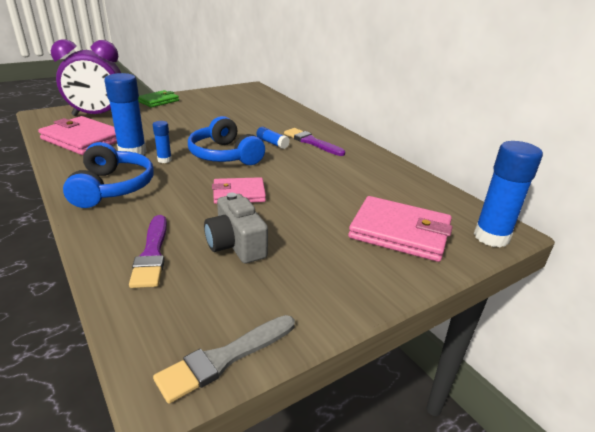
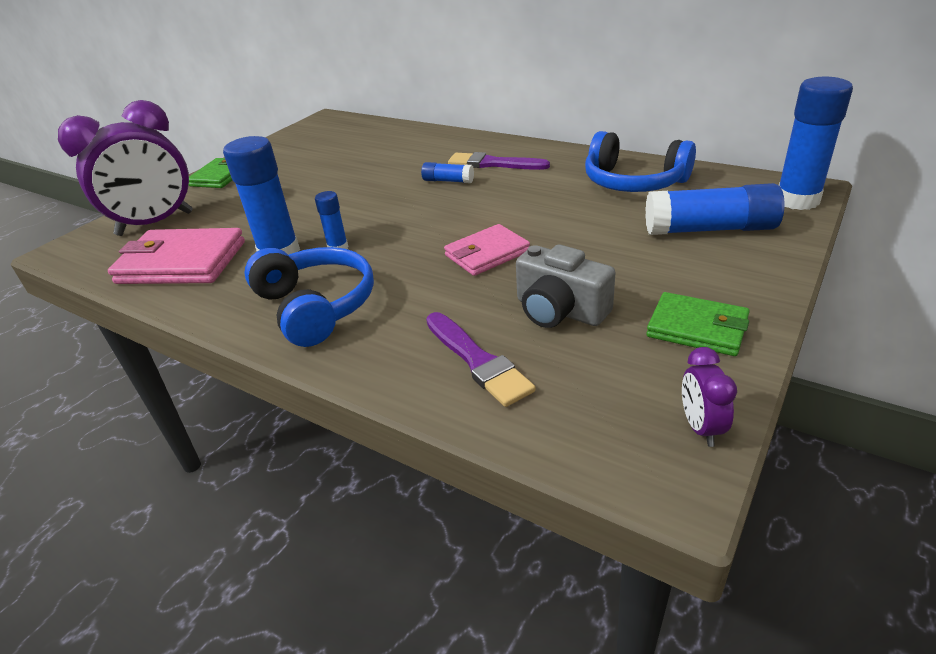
camera: 20 degrees left, 5 degrees up
(224, 155) = (408, 215): blue headphones -> blue headphones (633, 182)
(224, 358) = (700, 427): grey brush -> purple clock
(306, 293) = (697, 328): none -> green wallet
(399, 232) = (709, 229): pink wallet -> blue glue stick

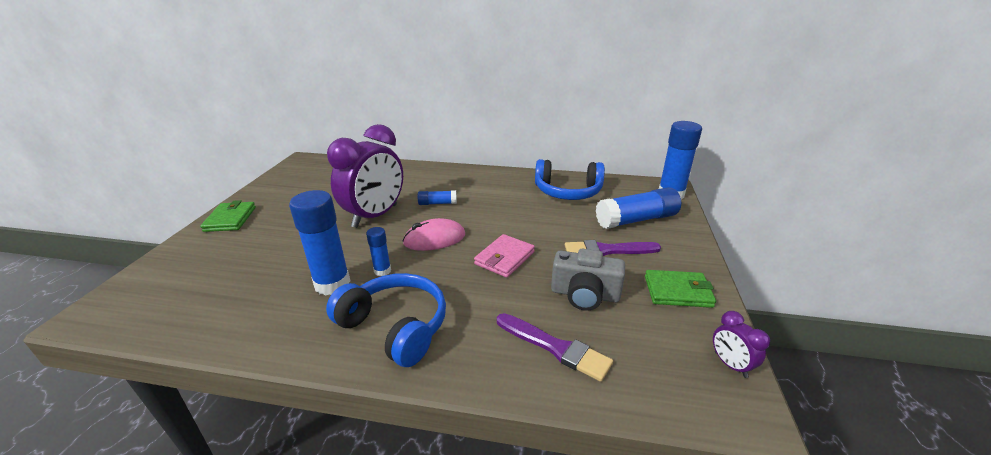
camera: 25 degrees left, 5 degrees down
(155, 224) = (186, 272): purple clock -> purple clock (375, 216)
(182, 262) = (238, 307): pink wallet -> none
(417, 221) = (434, 239): none -> pink mouse
(493, 164) = (463, 187): purple brush -> purple brush (607, 250)

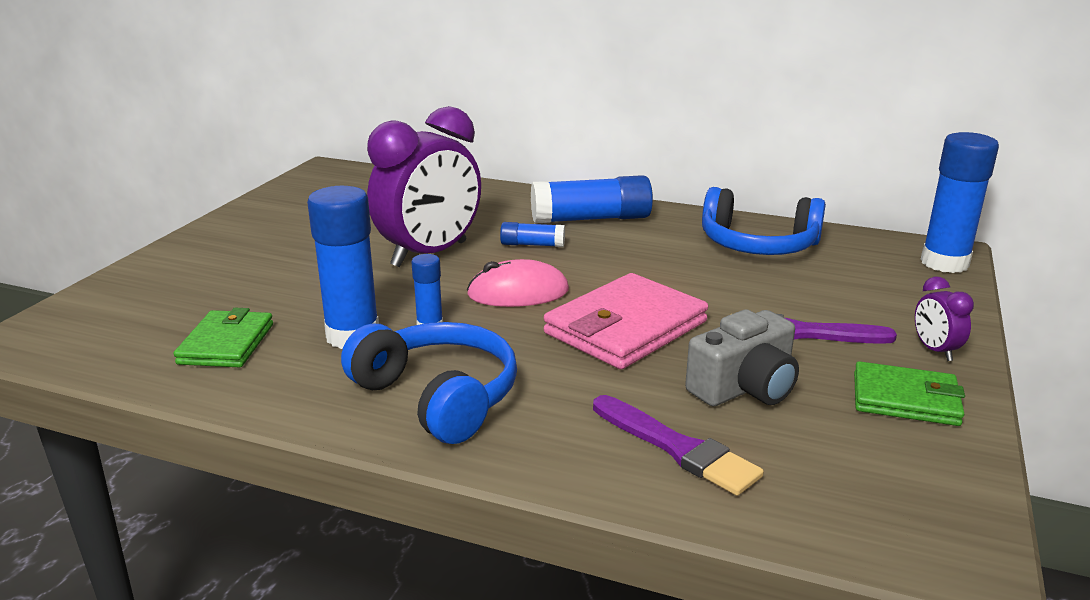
camera: 10 degrees right, 5 degrees down
(230, 219) = (212, 240): green wallet -> green wallet (226, 344)
(504, 258) = (625, 327): pink wallet -> pink wallet, size x1.60
(584, 295) = (744, 388): grey camera -> grey camera turned 60 degrees counterclockwise
(636, 220) = (867, 295): blue glue stick -> blue glue stick (591, 219)
(730, 364) = (959, 501): purple clock -> purple clock (935, 350)

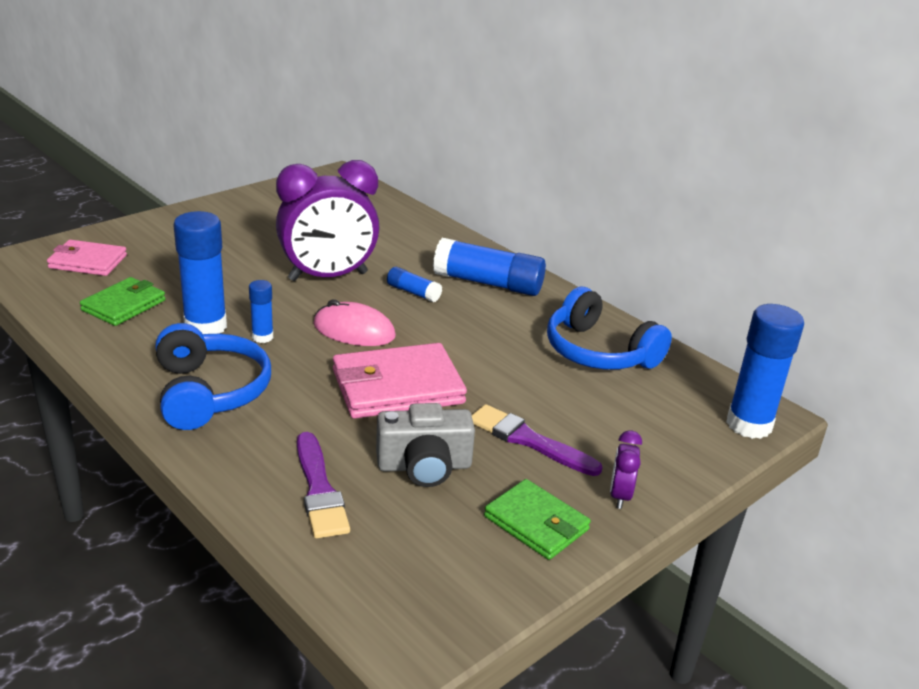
camera: 25 degrees right, 5 degrees up
(126, 314) = (88, 262): none -> pink wallet

